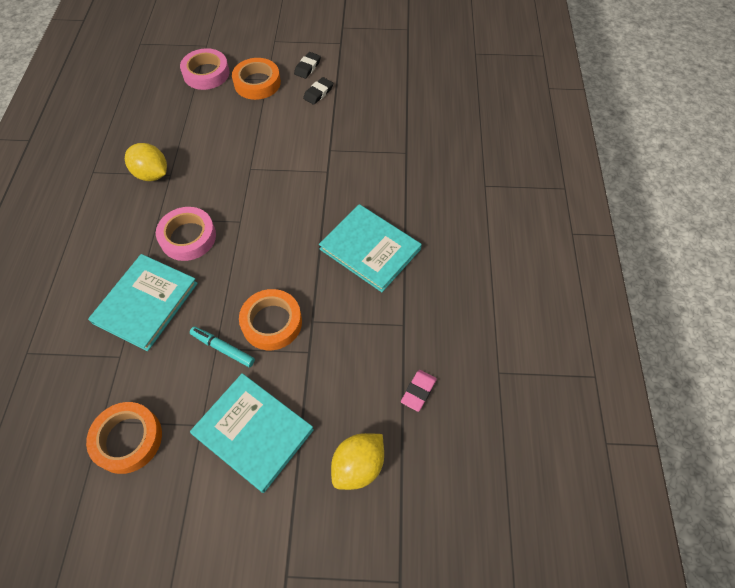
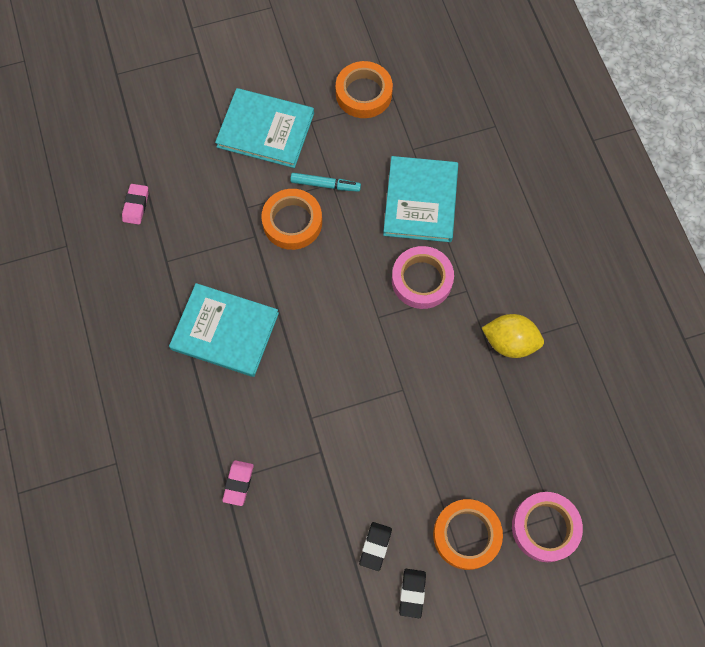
camera: 160 degrees right, 10 degrees up
(358, 466) = (170, 134): yellow lemon -> none
(396, 149) = (238, 483): none -> pink eraser

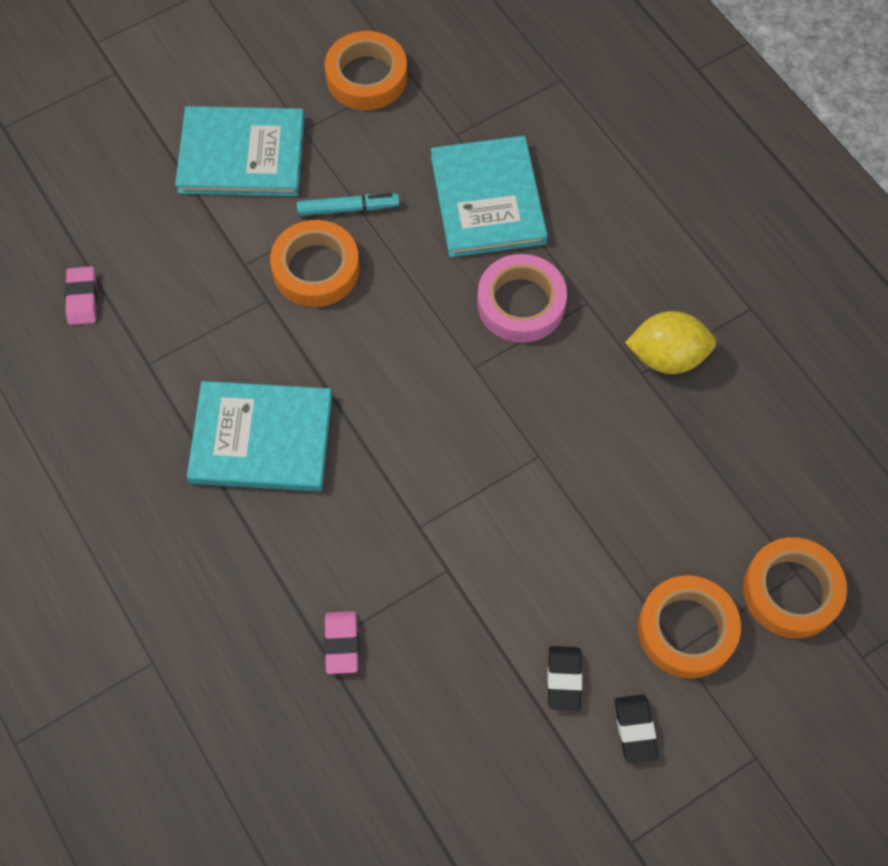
camera: 15 degrees left, 5 degrees down
(545, 527) = (791, 591): pink tape -> orange tape

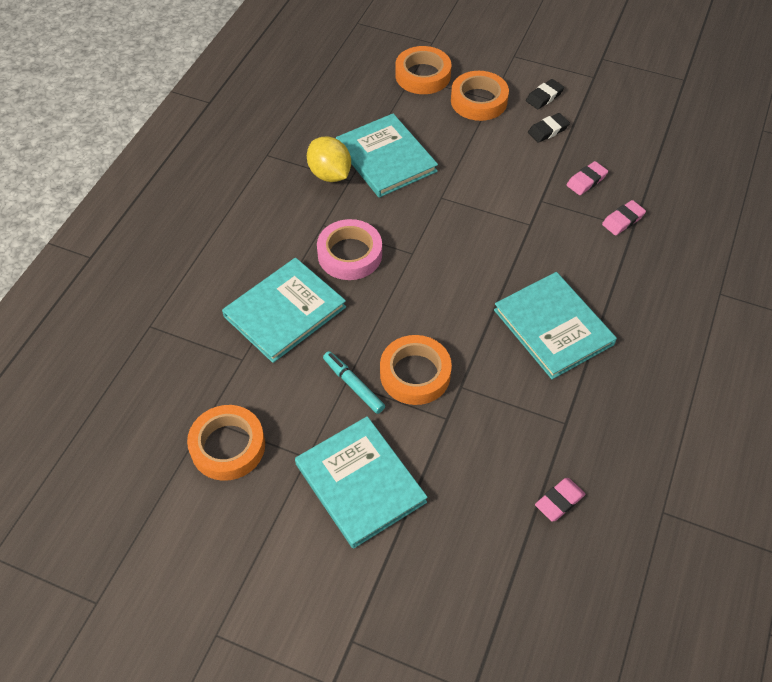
camera: 125 degrees left, 10 degrees down
(438, 654) = (586, 181): none -> pink eraser
(652, 437) = (386, 158): none -> turquoise book

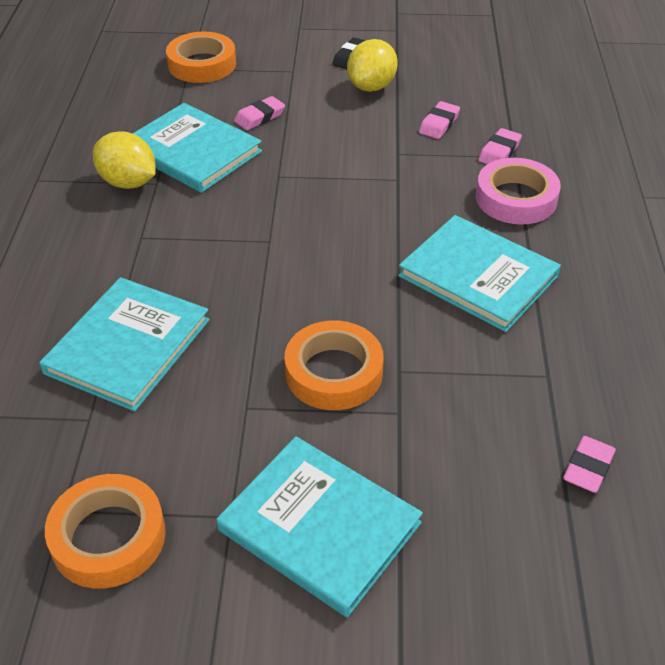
camera: 20 degrees left, 10 degrees down
(350, 254) = (189, 261): pink tape -> pink tape (516, 198)
(353, 385) = (258, 408): turquoise marker -> none
(448, 138) = (259, 117): none -> pink eraser
(478, 101) = (279, 75): orange tape -> none
(548, 130) = (371, 87): black eraser -> yellow lemon

